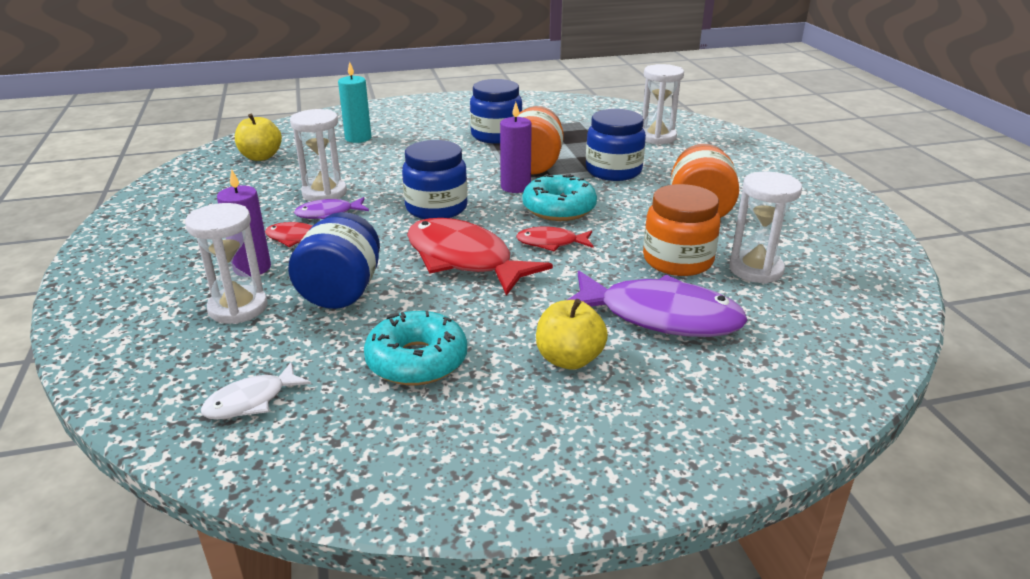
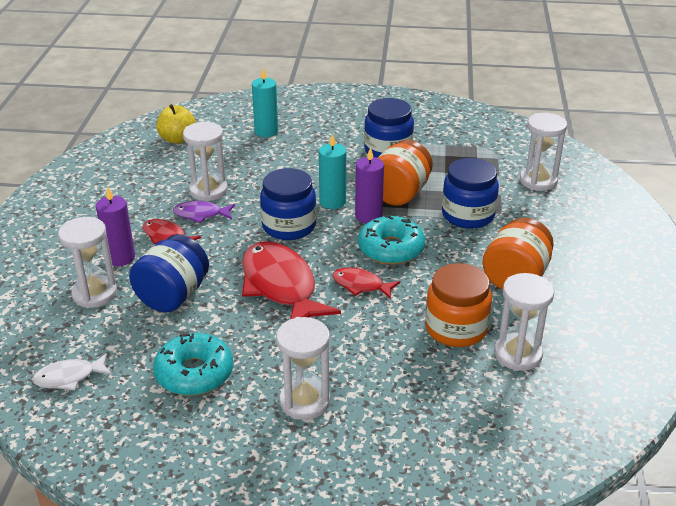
camera: 20 degrees right, 5 degrees up
(469, 181) = (332, 202): none -> turquoise candle
(569, 359) = (305, 401): yellow apple -> white hourglass
(660, 317) = (401, 381): purple fish -> none

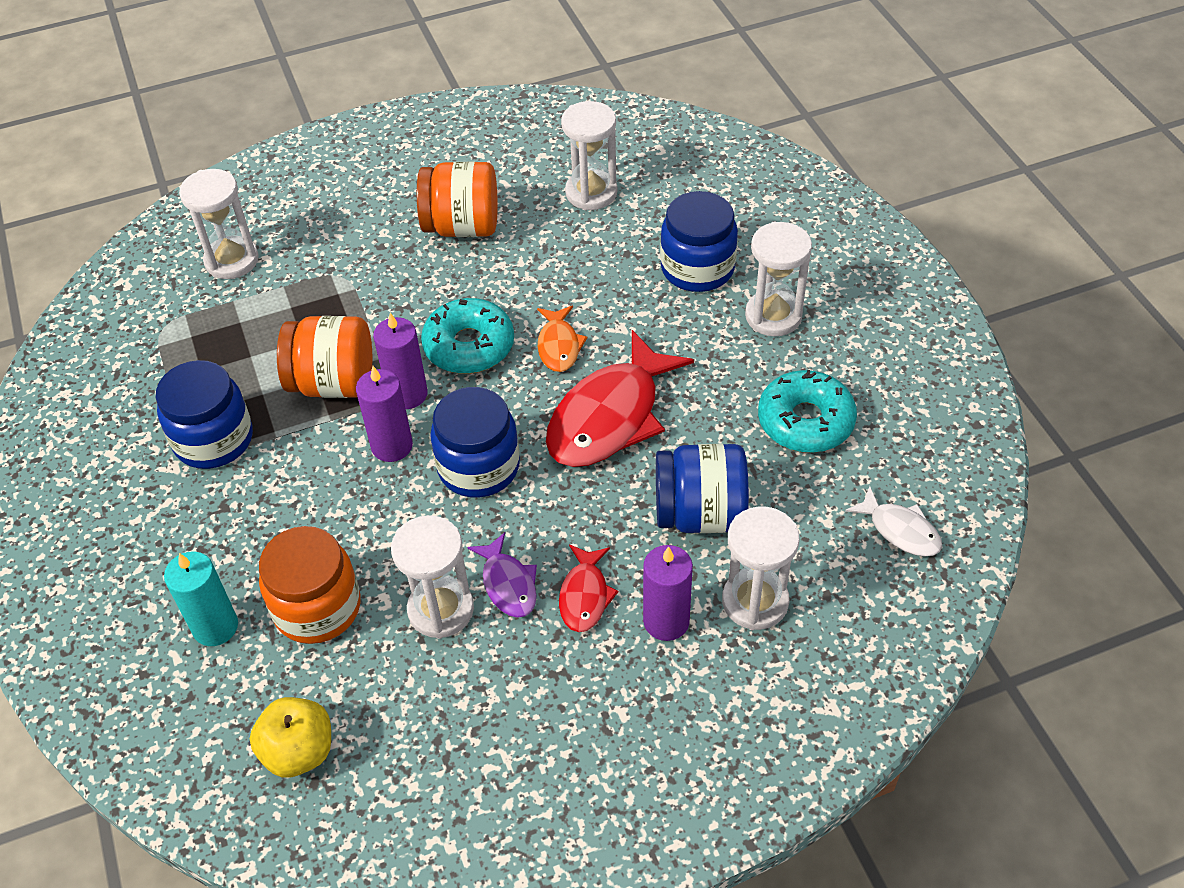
camera: 115 degrees left, 15 degrees up
(332, 202) = (392, 446): turquoise candle -> purple candle
(361, 285) = (559, 346): red fish -> orange fish
(456, 328) = (582, 246): orange jar -> orange jar (317, 608)
(468, 215) = (351, 301): blue jar -> blue jar (697, 268)

